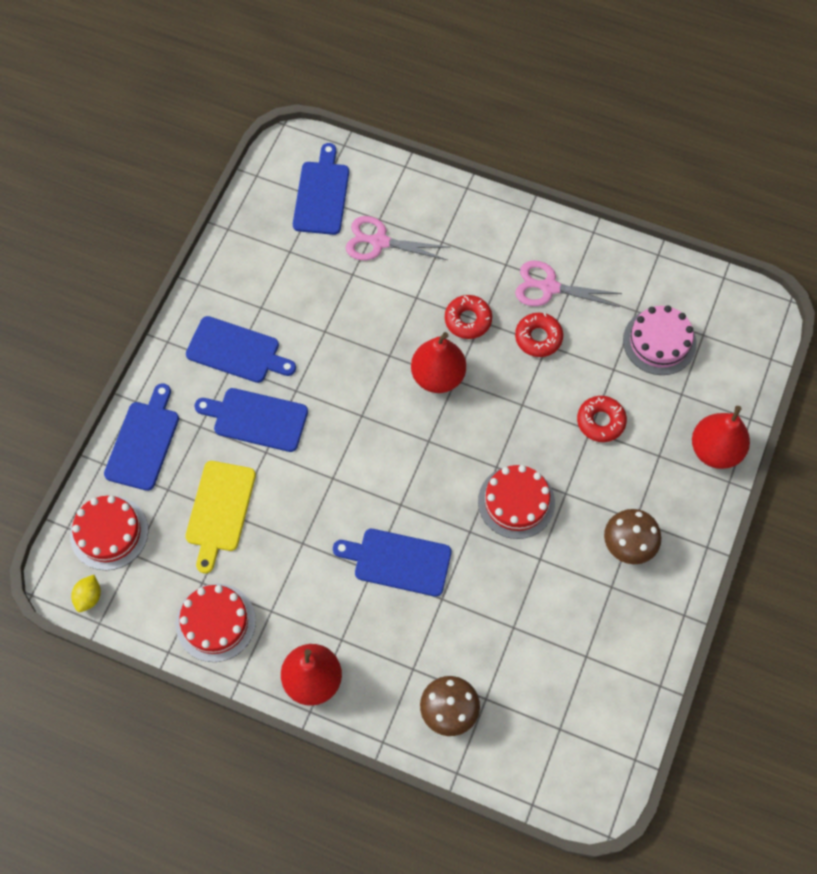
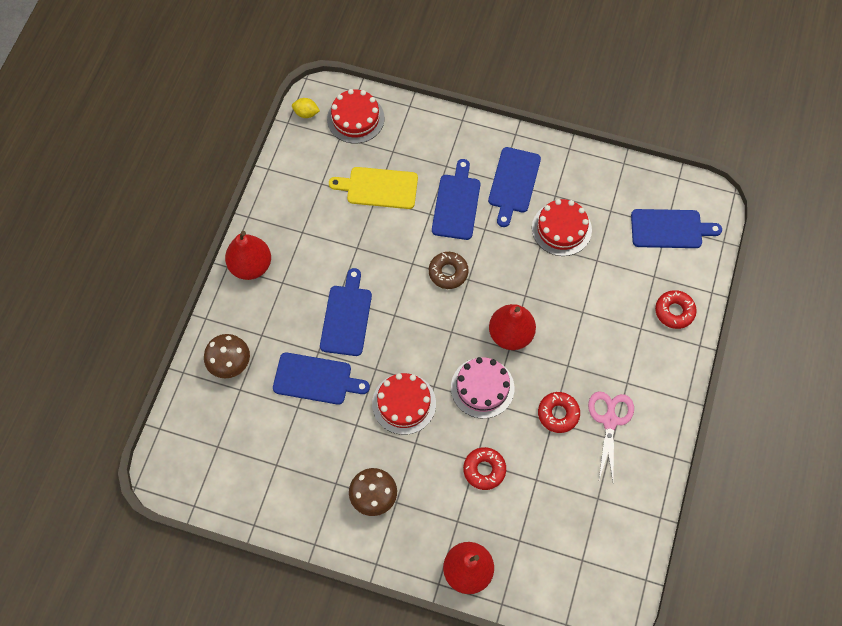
camera: 85 degrees right, 0 degrees up
(143, 442) = (429, 130): blue cutting board -> blue cutting board (316, 379)
(215, 622) = (291, 196): red cake -> red cake (561, 229)
(350, 437) = (448, 272): none -> brown donut
(380, 242) = (631, 278): pink scissors -> none
(468, 320) = (567, 354): red donut -> red donut (674, 311)
(659, 342) = (569, 520): pink cake -> pink cake (482, 387)

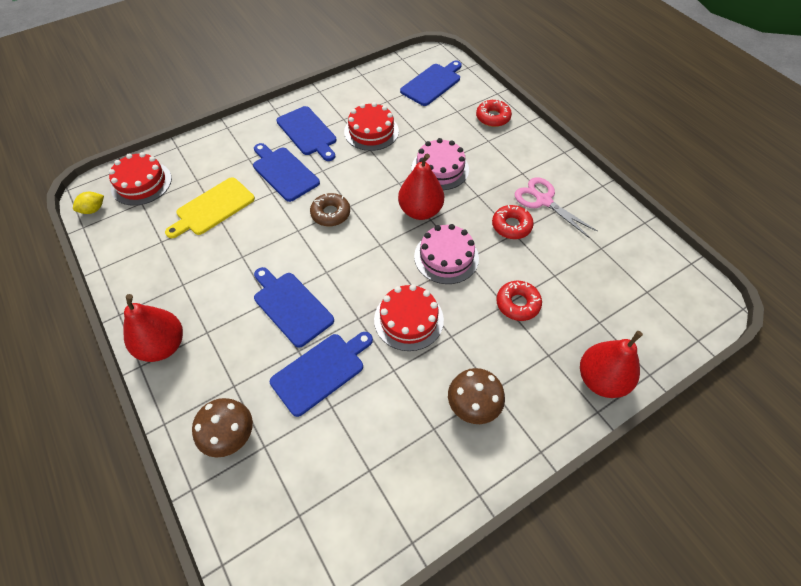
camera: 50 degrees left, 10 degrees down
(570, 315) = (440, 169): none -> pink cake

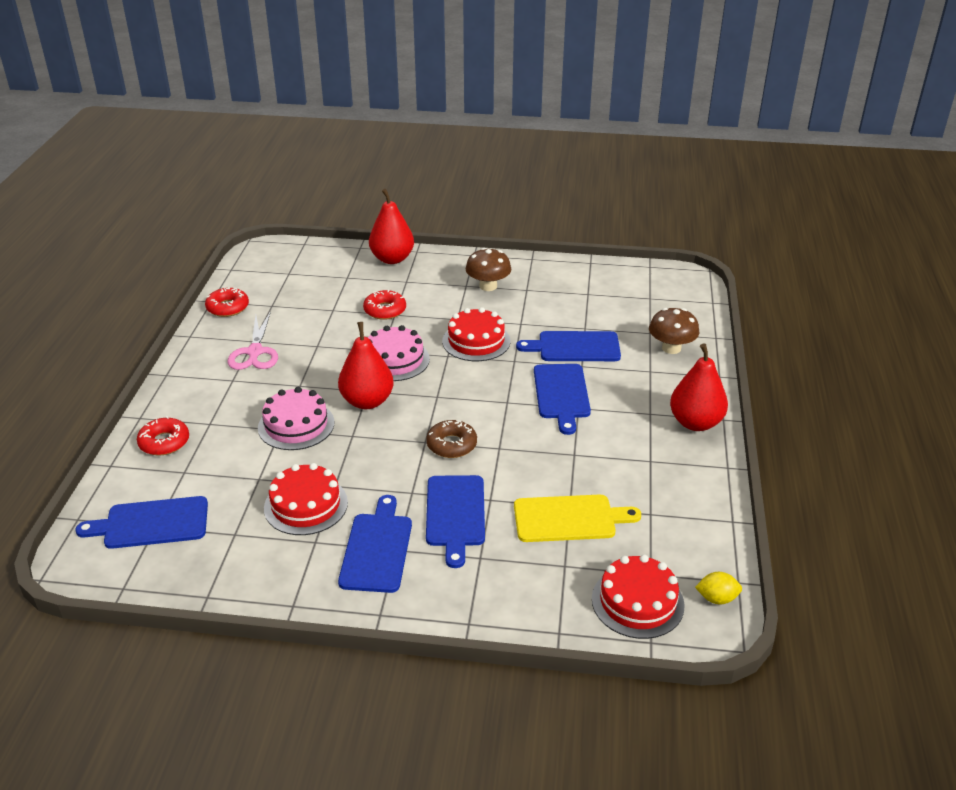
camera: 140 degrees left, 20 degrees down
(511, 226) = (311, 351): red donut -> red donut (227, 307)

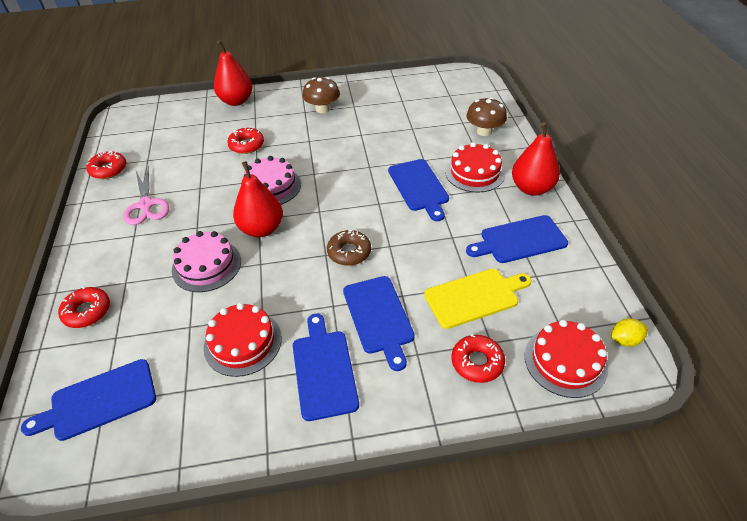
camera: 15 degrees left, 10 degrees up
(476, 341) = (332, 156): red cake -> red cake (474, 173)
(540, 580) = (477, 362): none -> red donut
(575, 347) = (411, 145): blue cutting board -> blue cutting board (520, 240)

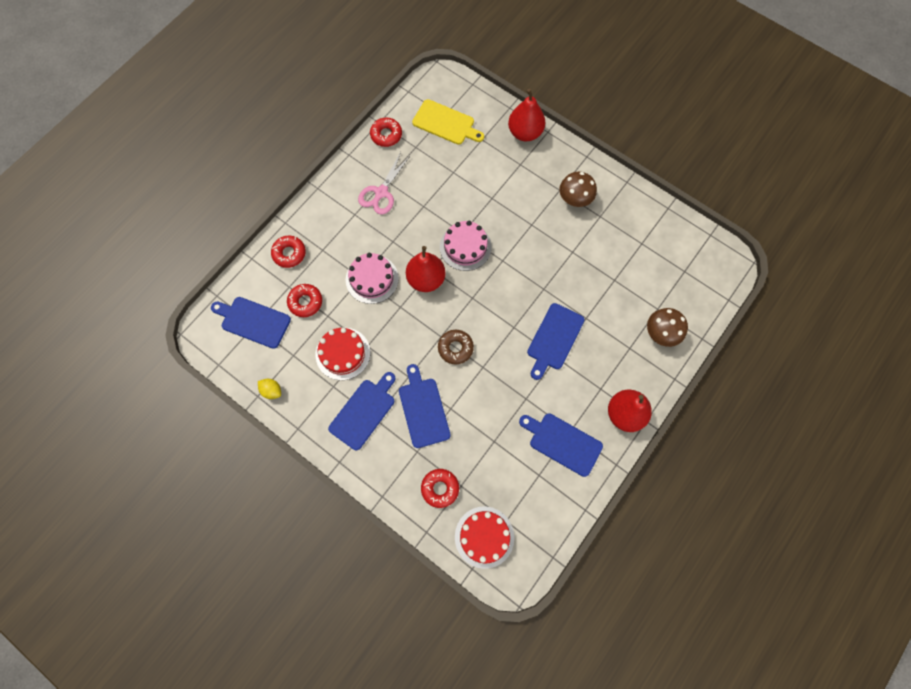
camera: 45 degrees right, 25 degrees up
(246, 145) = (488, 190): red donut -> red donut (305, 302)
(379, 317) = (423, 409): blue cutting board -> blue cutting board turned 135 degrees clockwise
(474, 173) = (605, 363): red cake -> none
(474, 297) = (487, 451): yellow cutting board -> yellow cutting board (446, 123)
(625, 340) = (531, 561): yellow lemon -> yellow lemon (272, 391)

